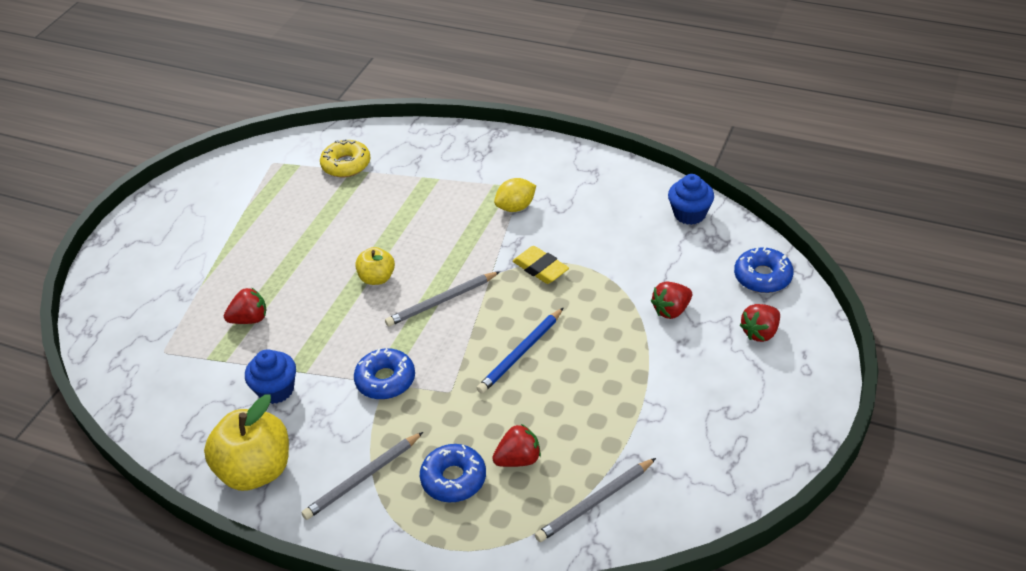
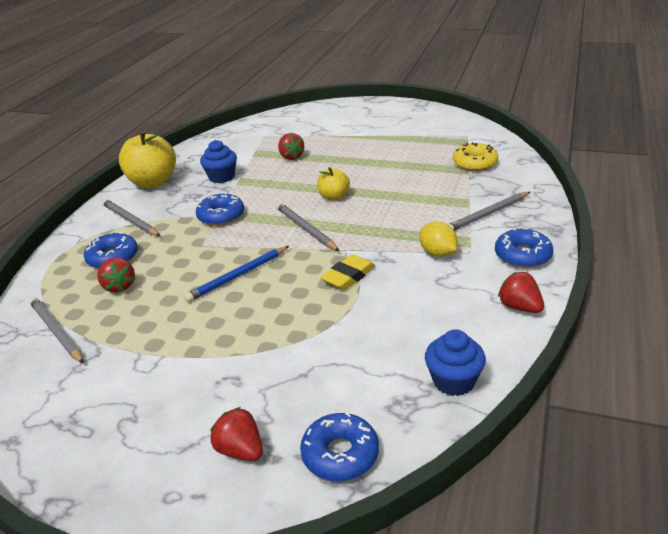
camera: 85 degrees right, 10 degrees down
(457, 168) = (488, 214): none -> grey pencil
(521, 353) = (238, 276): blue pencil -> blue pencil turned 75 degrees counterclockwise
(533, 157) = (522, 255): none -> blue donut
(671, 310) = (284, 370): red strawberry -> red strawberry (519, 307)

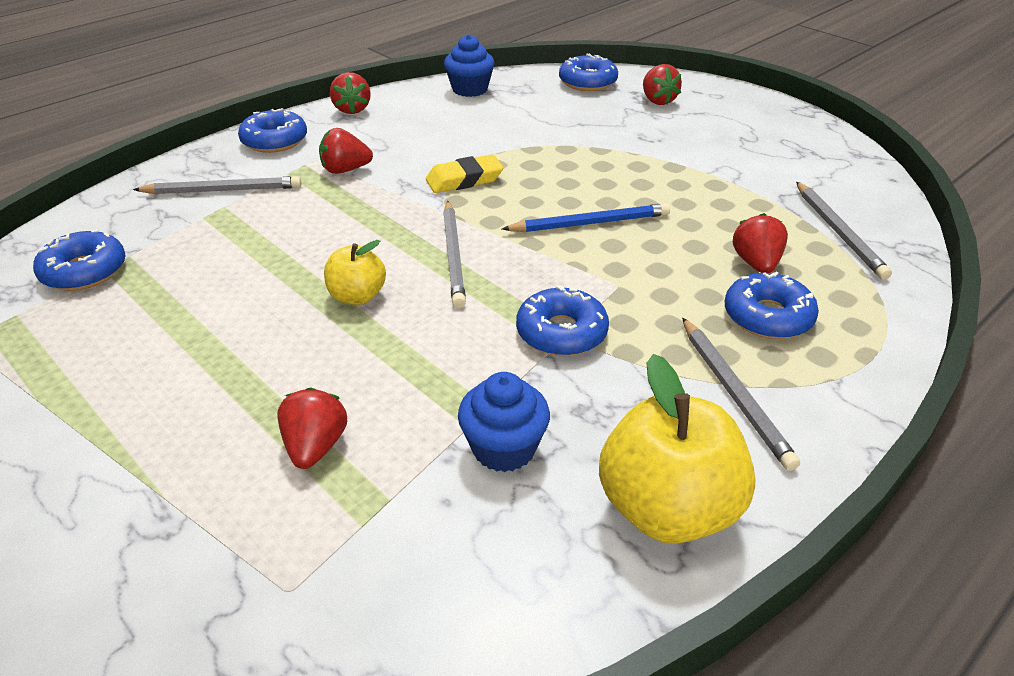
camera: 155 degrees left, 5 degrees up
(438, 253) = (345, 170): yellow lemon -> red strawberry
(474, 163) = (84, 271): yellow donut -> blue donut

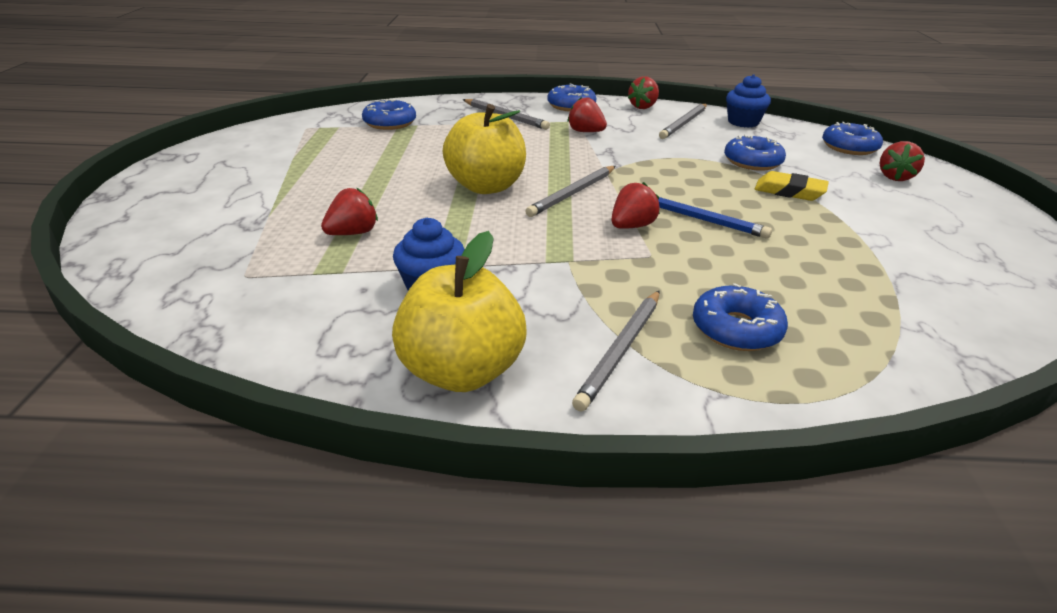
camera: 45 degrees right, 5 degrees down
(357, 296) = (486, 186): yellow apple -> yellow apple, size x1.82
(464, 180) = (650, 163): yellow eraser -> yellow eraser (789, 191)
(561, 333) = (566, 258): blue donut -> blue donut (752, 162)
(756, 264) = (790, 298): red strawberry -> red strawberry (631, 226)
(839, 232) = (918, 319): grey pencil -> grey pencil (684, 123)

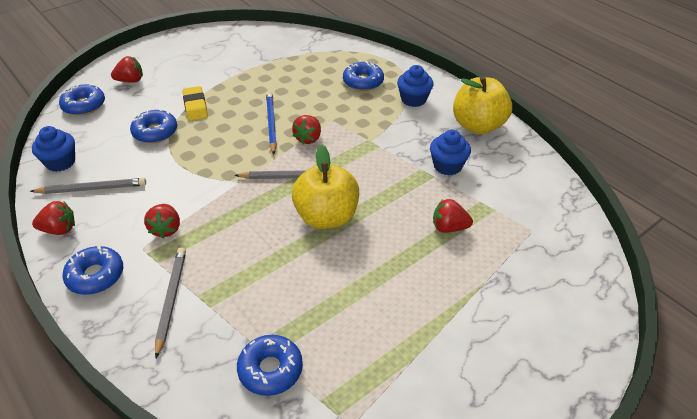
camera: 130 degrees left, 10 degrees up
(621, 350) = (413, 99): grey pencil -> blue cupcake
(631, 226) = (308, 138): red strawberry -> red strawberry turned 75 degrees counterclockwise

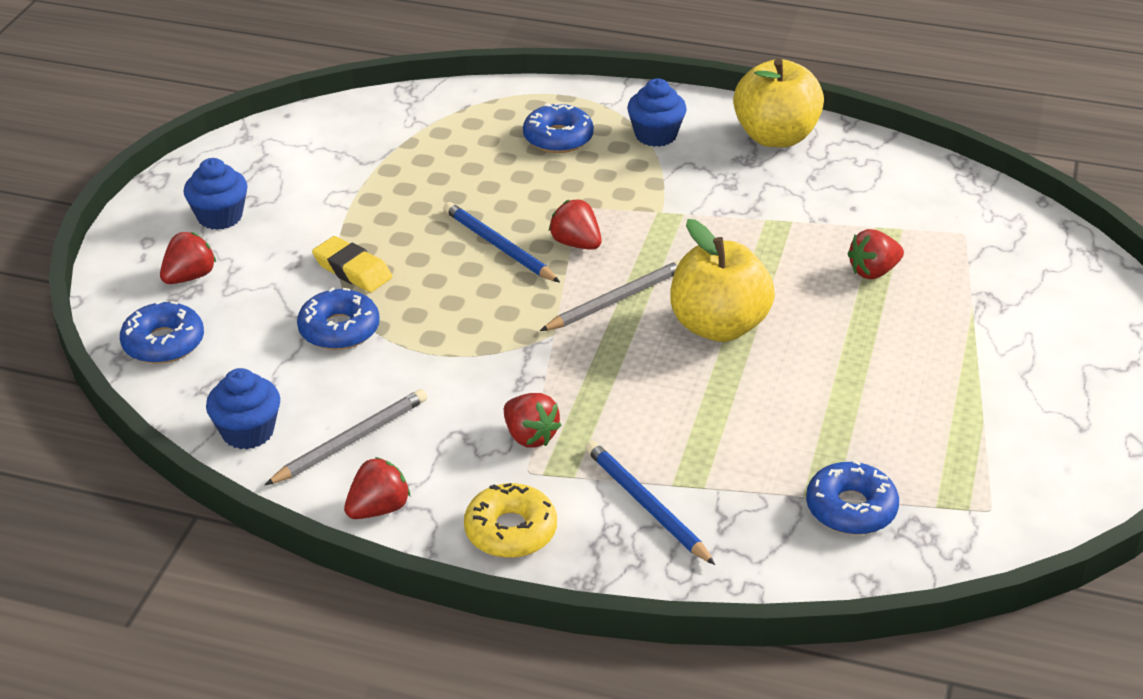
camera: 35 degrees left, 5 degrees down
(95, 276) = (510, 531): blue donut -> yellow donut
(171, 300) = (646, 505): grey pencil -> blue pencil
(308, 138) = (576, 243): red strawberry -> red strawberry turned 150 degrees clockwise
(447, 166) = (793, 202): blue cupcake -> blue cupcake (220, 217)

